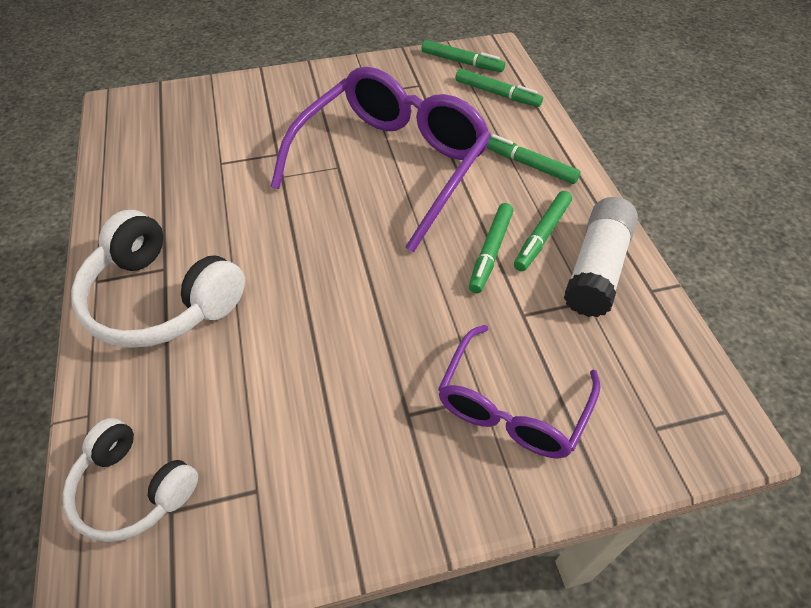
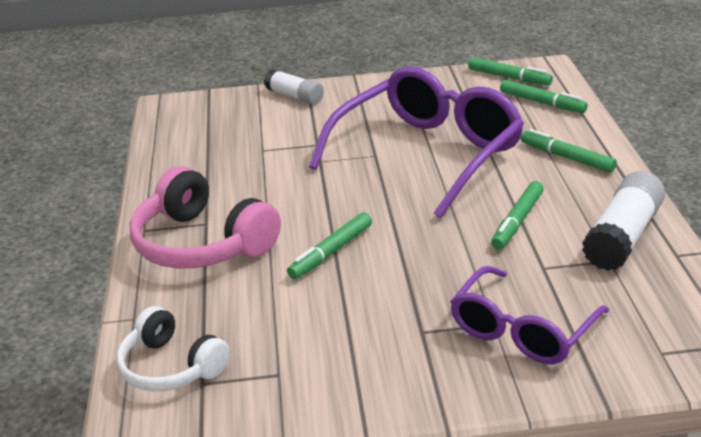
camera: 10 degrees right, 20 degrees down
(162, 299) = (202, 244): white headphones -> pink headphones
(250, 90) = (295, 96): none -> white glue stick
(542, 235) = (571, 211): green marker -> green marker (331, 252)

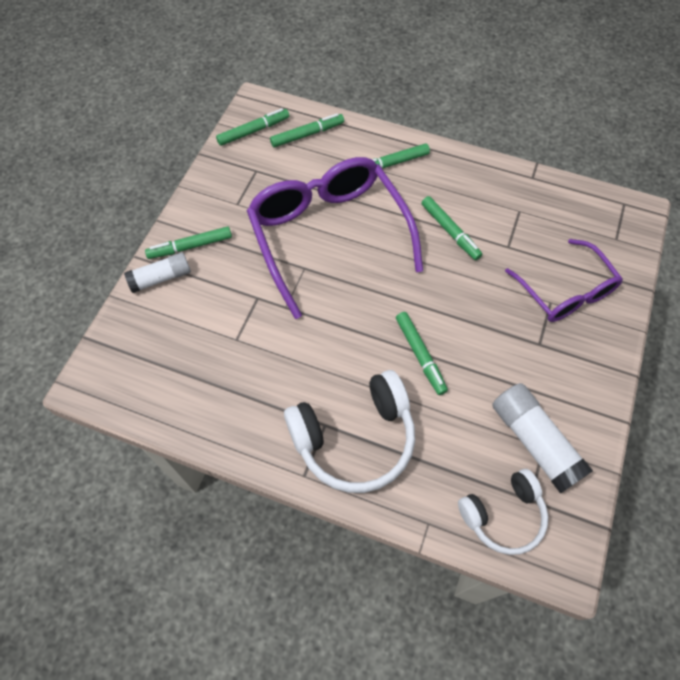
camera: 65 degrees left, 30 degrees up
(202, 244) = (354, 438): pink headphones -> white headphones
(341, 96) = (190, 246): none -> green marker
(623, 236) = (500, 190): white glue stick -> white glue stick (534, 441)

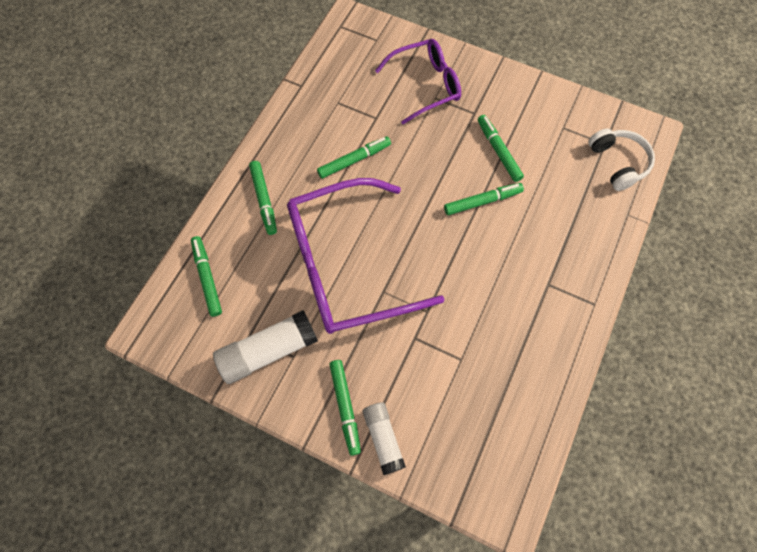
camera: 85 degrees left, 5 degrees up
(253, 131) = (190, 336): green marker -> green marker (498, 151)
(354, 438) = (560, 261): white headphones -> none
(534, 441) = (559, 132): white glue stick -> white glue stick (268, 351)

